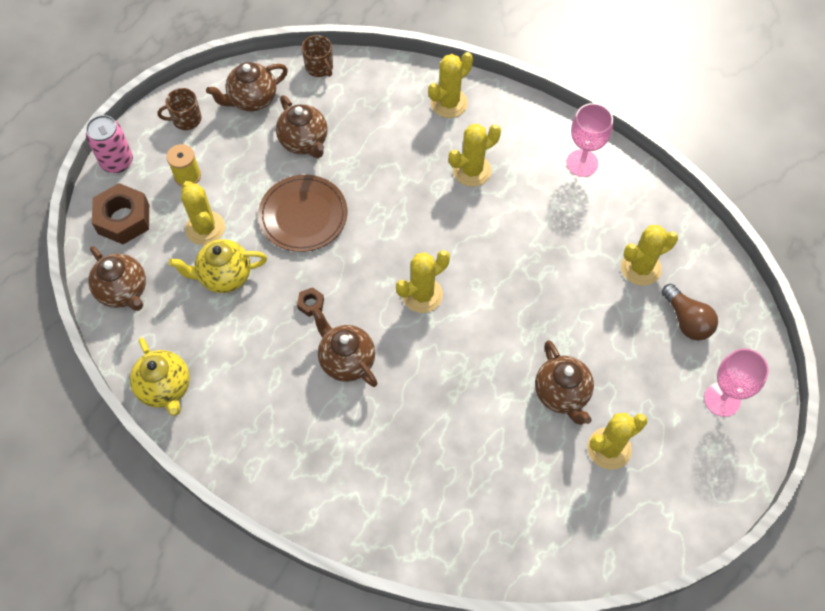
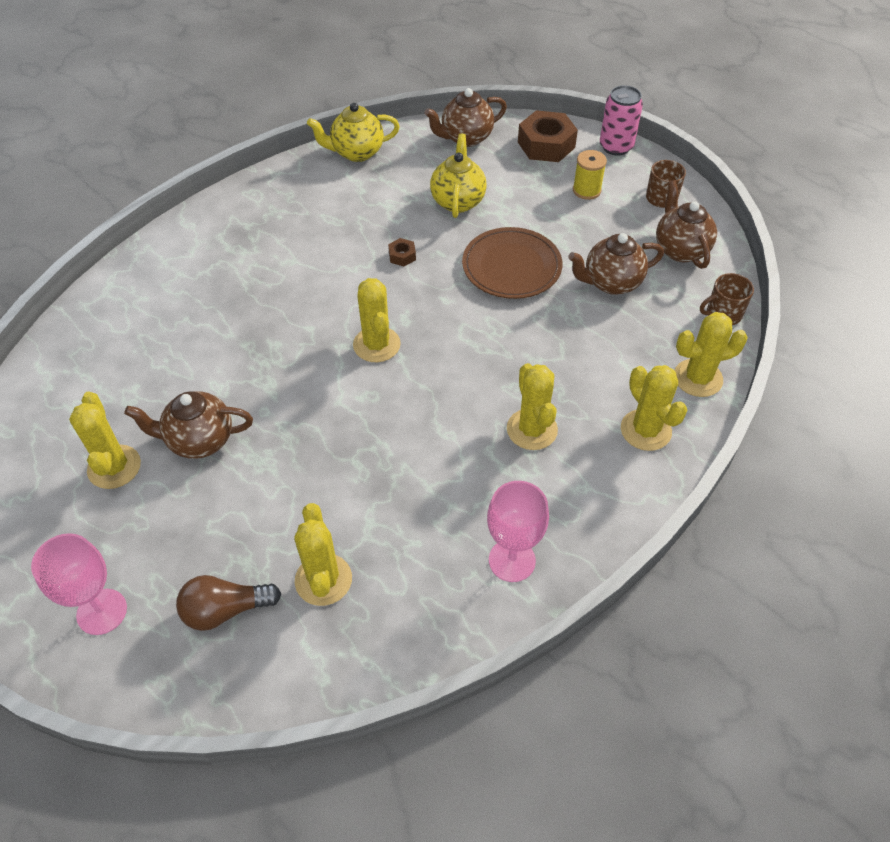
camera: 105 degrees right, 10 degrees down
(205, 228) = (518, 195): yellow cactus -> yellow cactus (698, 378)
(346, 360) = (327, 271): brown teapot -> none

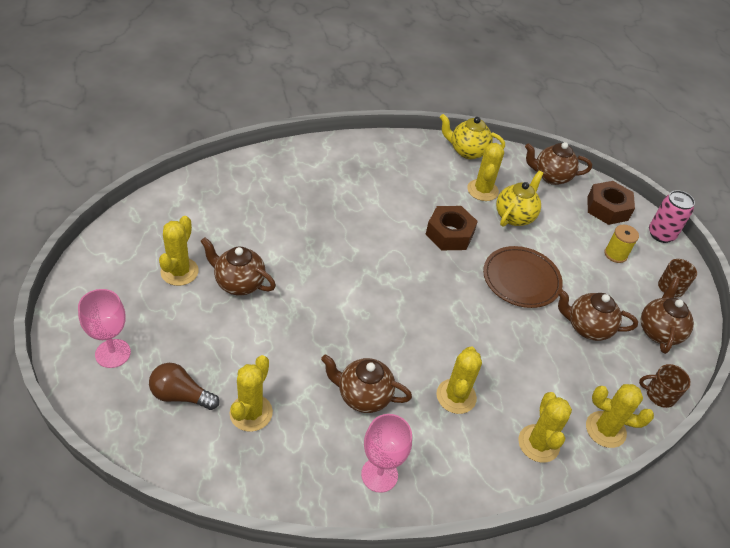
camera: 25 degrees right, 5 degrees down
(376, 345) = (391, 283): yellow cactus -> yellow cactus (482, 190)
(402, 256) = (449, 234): brown nut -> brown nut, size x2.18
(435, 487) = (363, 396): none -> brown teapot

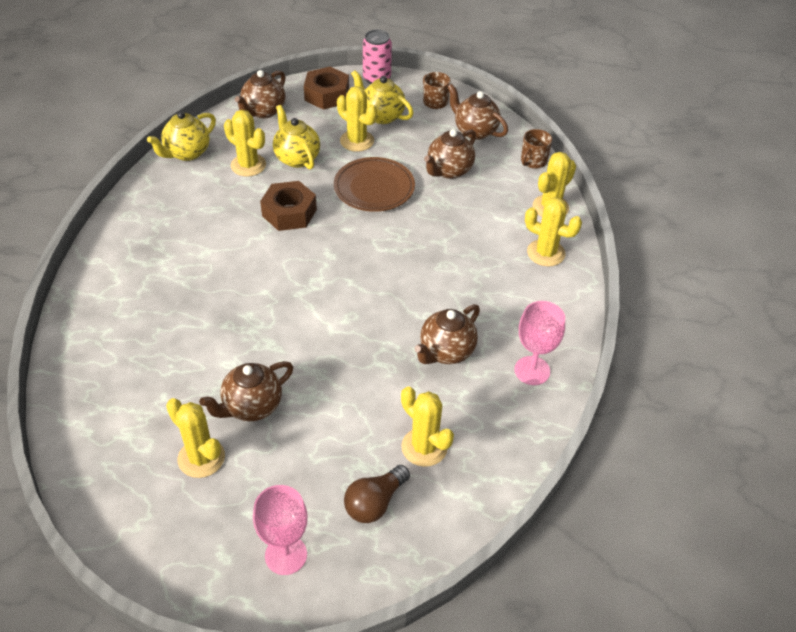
camera: 60 degrees left, 0 degrees up
(456, 396) = (477, 286): yellow cactus -> yellow cactus (357, 141)
(615, 254) = (381, 116): yellow spool -> yellow teapot

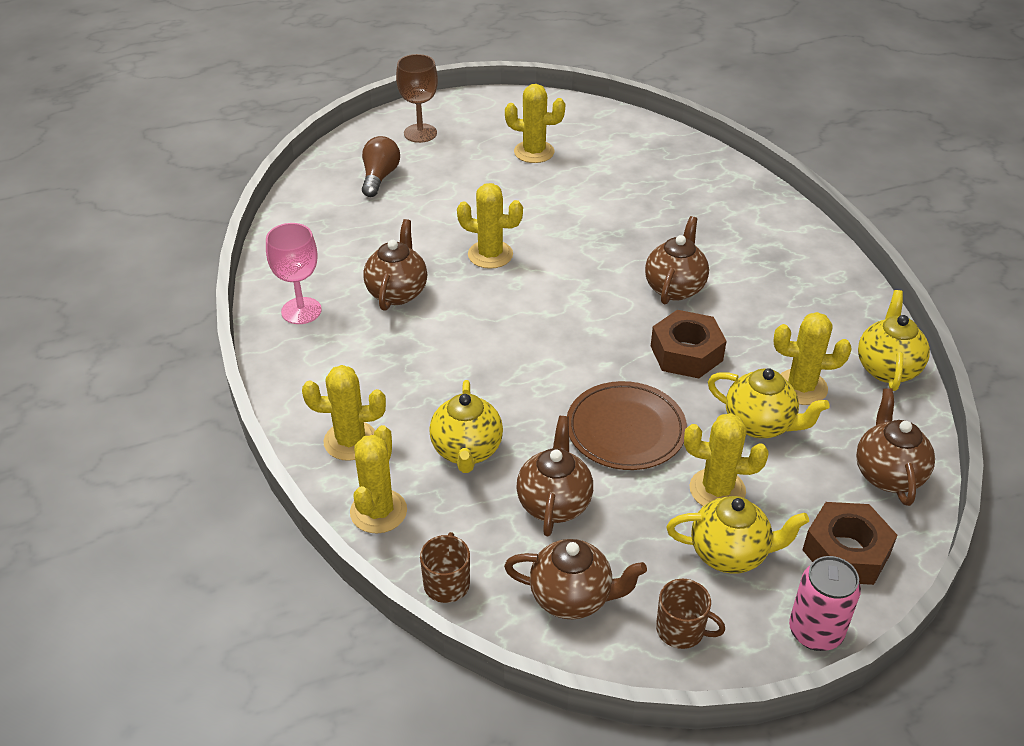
camera: 150 degrees right, 5 degrees down
(252, 406) = (531, 191): brown teapot -> brown teapot (675, 288)
(286, 555) = (420, 133): pink goblet -> brown goblet
(424, 447) = (365, 220): yellow cactus -> yellow cactus (490, 255)
(477, 216) = (467, 451): none -> yellow teapot

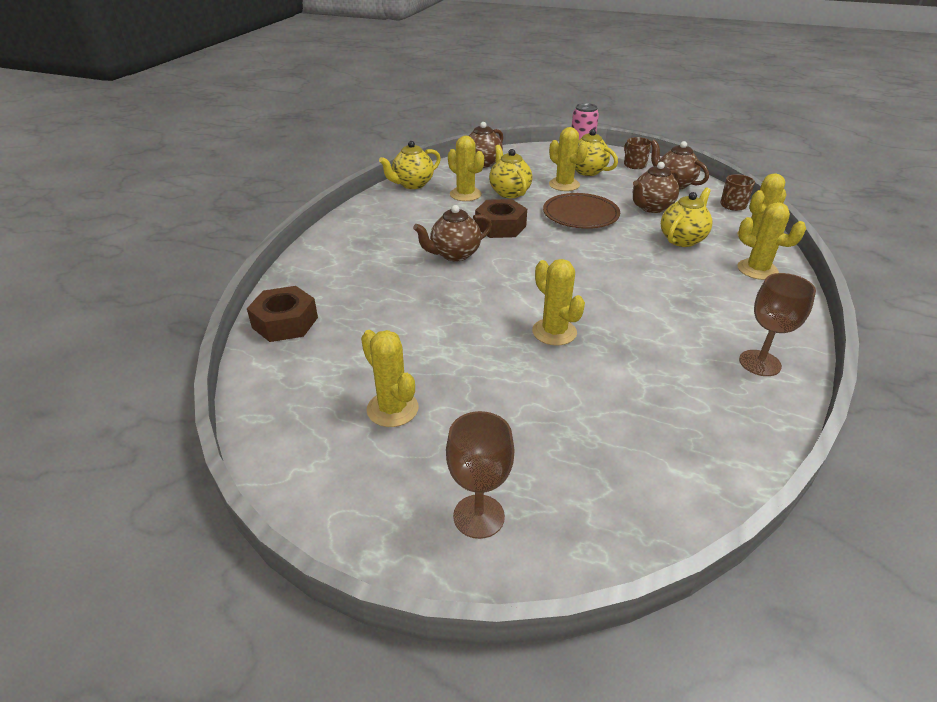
camera: 140 degrees left, 5 degrees down
(301, 311) = (759, 363): pink goblet -> brown goblet
(379, 177) = (587, 472): brown light bulb -> none
(397, 292) = (661, 339): brown teapot -> none
(846, 552) = (537, 156): brown nut -> brown nut (285, 322)

